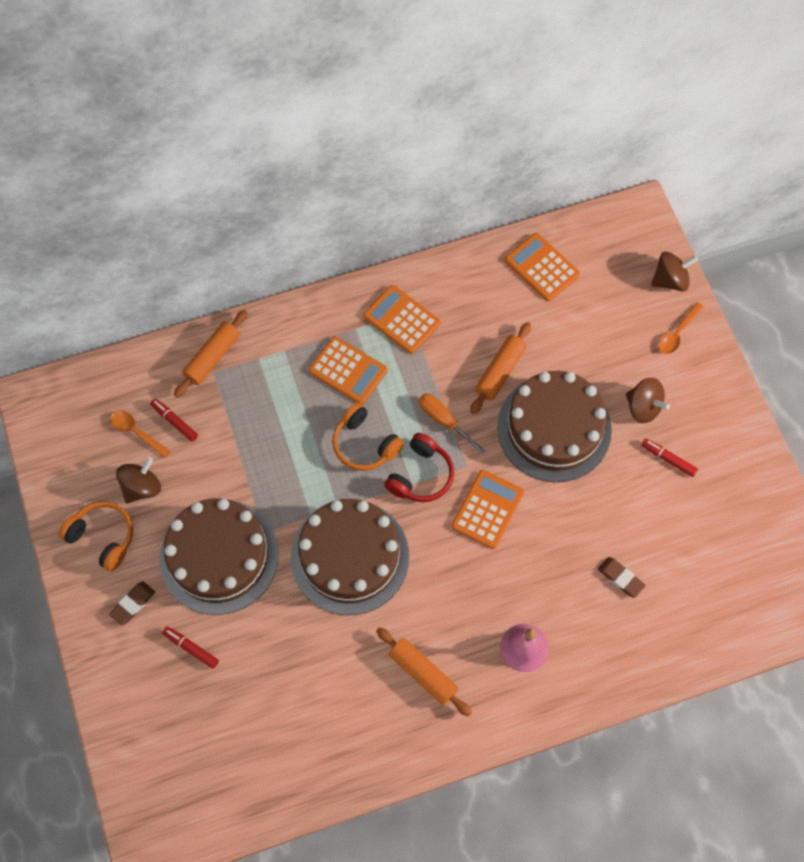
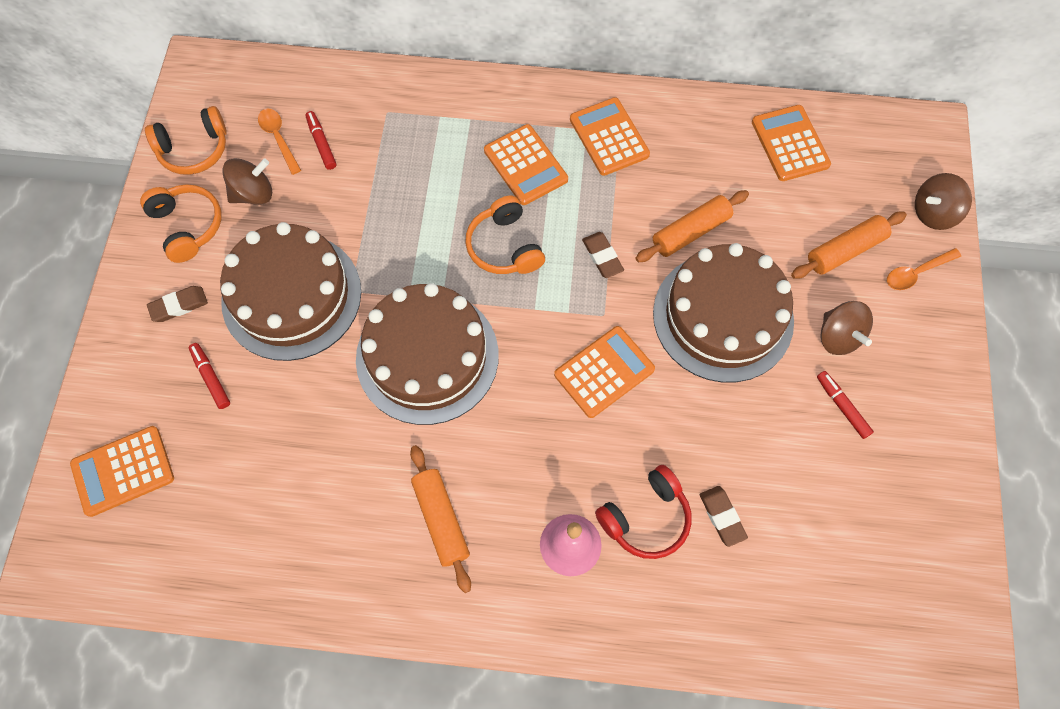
camera: 25 degrees right, 0 degrees up
(71, 471) = (194, 149): none -> orange headphones
(163, 749) = (123, 471): none -> orange calculator
(212, 357) = (393, 97): orange rolling pin -> orange rolling pin (845, 251)
(421, 475) = (548, 304): red headphones -> red headphones (646, 518)
(443, 420) = (602, 256): orange screwdriver -> brown eraser
(670, 280) = (933, 213): brown spinning top -> brown spinning top turned 150 degrees clockwise

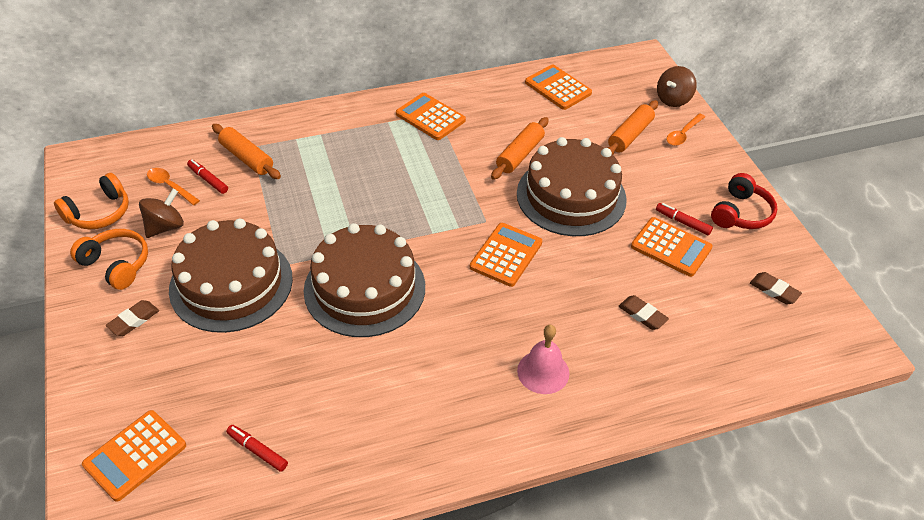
camera: 25 degrees left, 20 degrees down
(211, 378) = (186, 361): red marker -> red marker (257, 451)
(441, 520) = (433, 391): orange rolling pin -> orange rolling pin (247, 158)
(504, 246) = (388, 202): orange headphones -> none
(525, 165) = (377, 149): orange calculator -> orange calculator (671, 247)
(602, 256) = (465, 187): brown eraser -> brown eraser (774, 290)
(646, 518) = (589, 334): red headphones -> red headphones (741, 213)
(838, 337) = (655, 184): brown spinning top -> none

